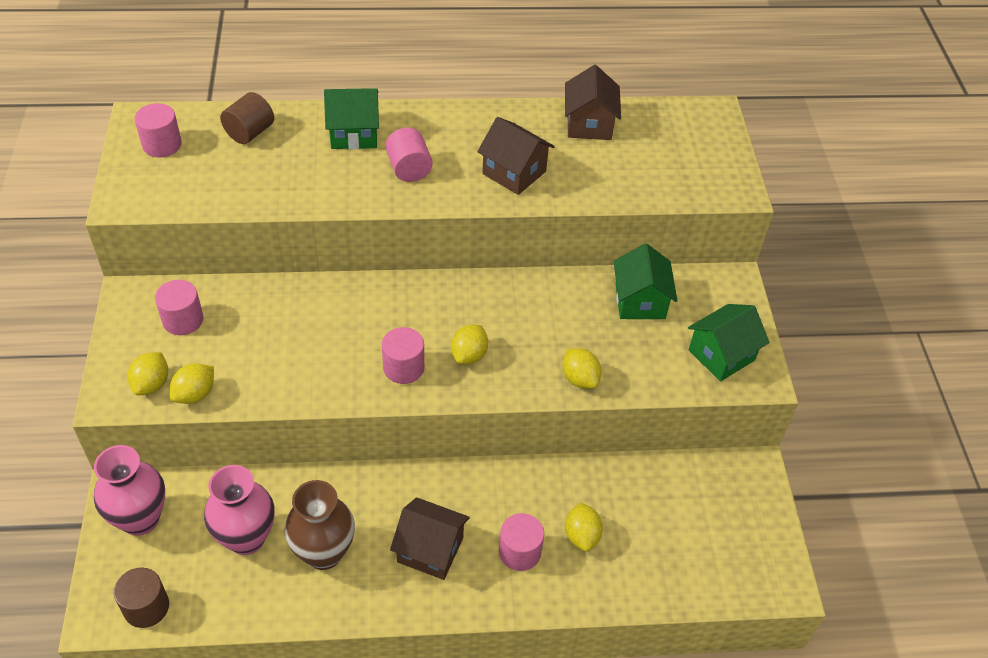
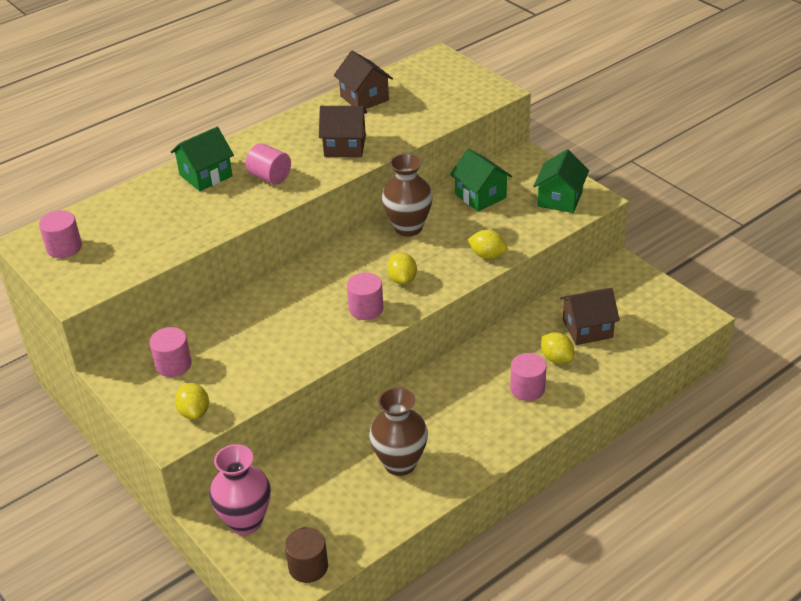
camera: 30 degrees left, 10 degrees down
(195, 394) = (234, 400): yellow lemon -> none
(246, 538) = (336, 487): pink vase -> none
(249, 132) = (125, 210): brown cylinder -> none
(430, 550) = (469, 420): brown house -> brown house (587, 329)
(532, 296) = (408, 227): none -> brown vase

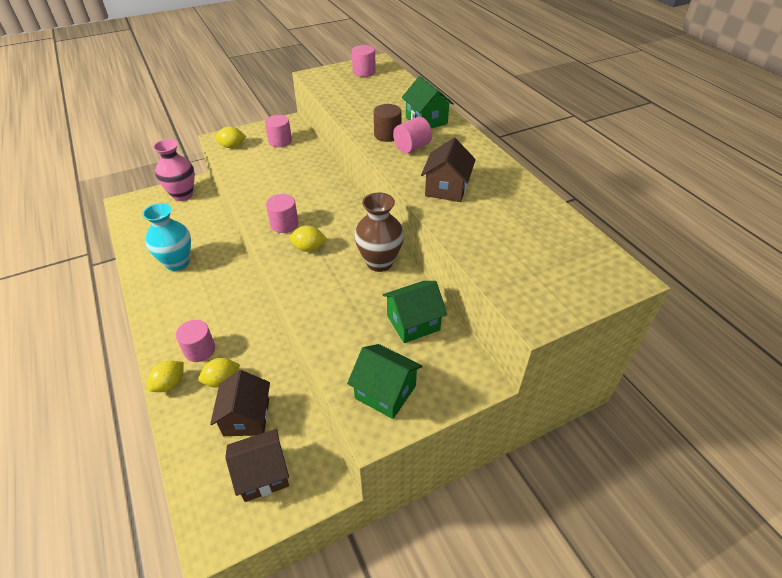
camera: 100 degrees right, 5 degrees up
(308, 566) = (131, 214): brown cylinder -> brown cylinder (387, 135)
(364, 98) = (534, 210): brown house -> brown house (262, 474)
(400, 463) = (177, 263): brown vase -> turquoise vase
(487, 255) = (314, 308): yellow lemon -> yellow lemon (170, 384)

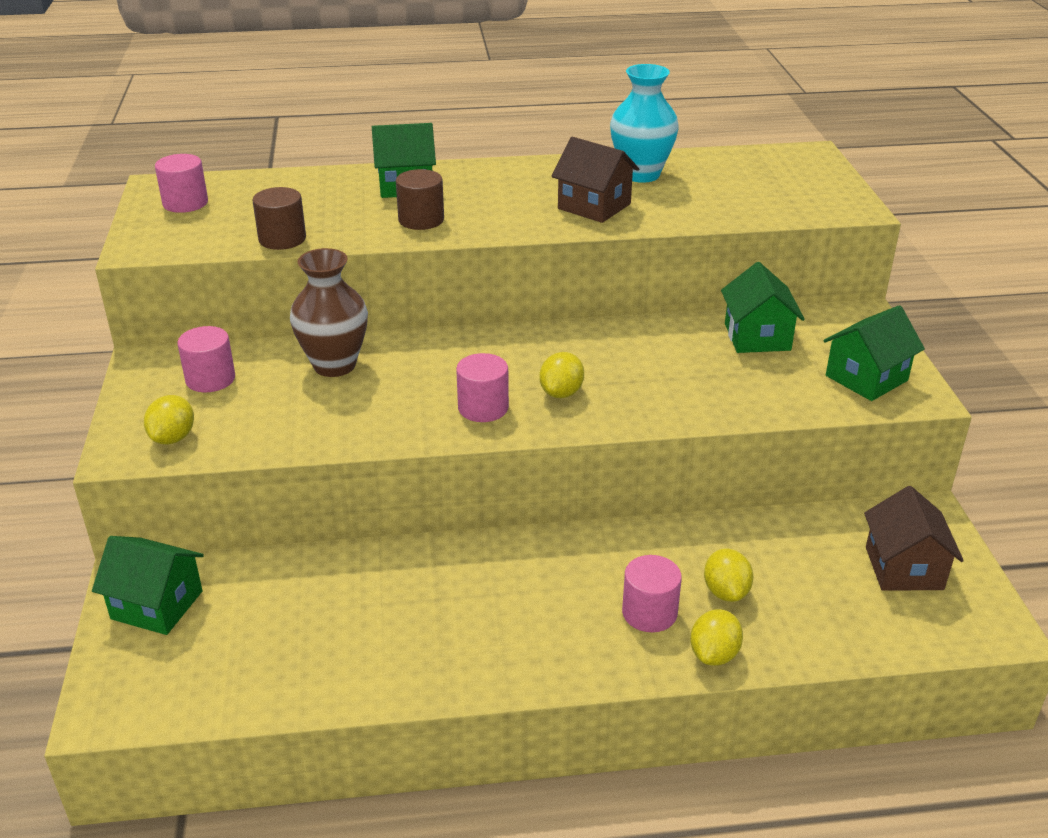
camera: 70 degrees left, 10 degrees down
(170, 384) = (714, 654): yellow lemon -> yellow lemon turned 60 degrees clockwise
(177, 263) = (396, 627): turquoise vase -> turquoise vase (641, 174)
(182, 195) = (157, 605): pink vase -> green house
(246, 417) = (805, 573): brown house -> none
(342, 103) = (282, 239): none -> brown cylinder
(379, 262) = (628, 339): brown vase -> brown vase (334, 365)
(412, 147) = (472, 209): pink cylinder -> none

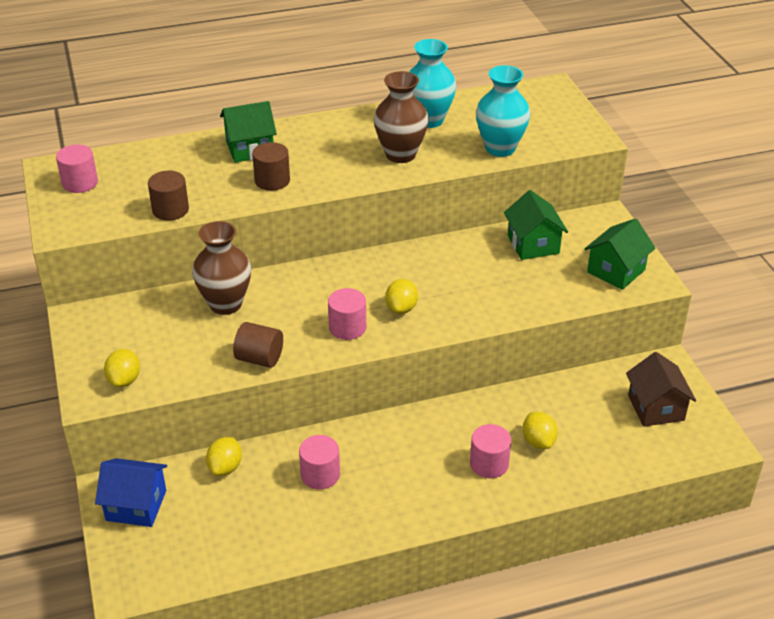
camera: 10 degrees left, 5 degrees up
(157, 605) = (136, 505): green house -> blue house
(210, 379) = (134, 327): pink cylinder -> pink cylinder (320, 475)
(356, 432) = (259, 358): none -> brown cylinder
(594, 206) = (400, 154): brown house -> brown vase
(714, 654) = (538, 488): yellow lemon -> yellow lemon (225, 467)
(726, 210) = (500, 148): none -> turquoise vase

